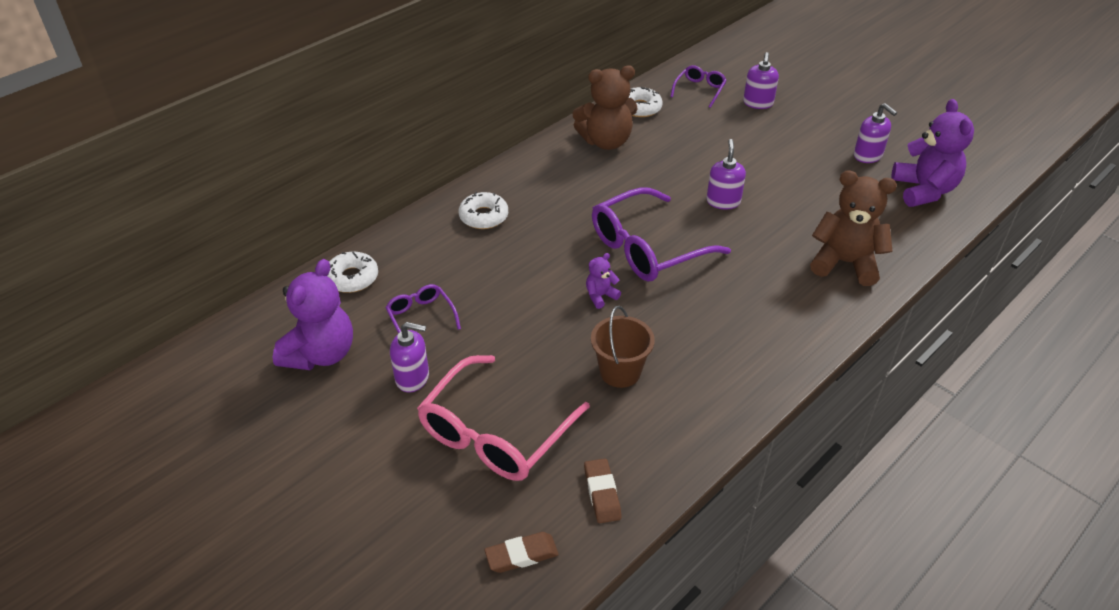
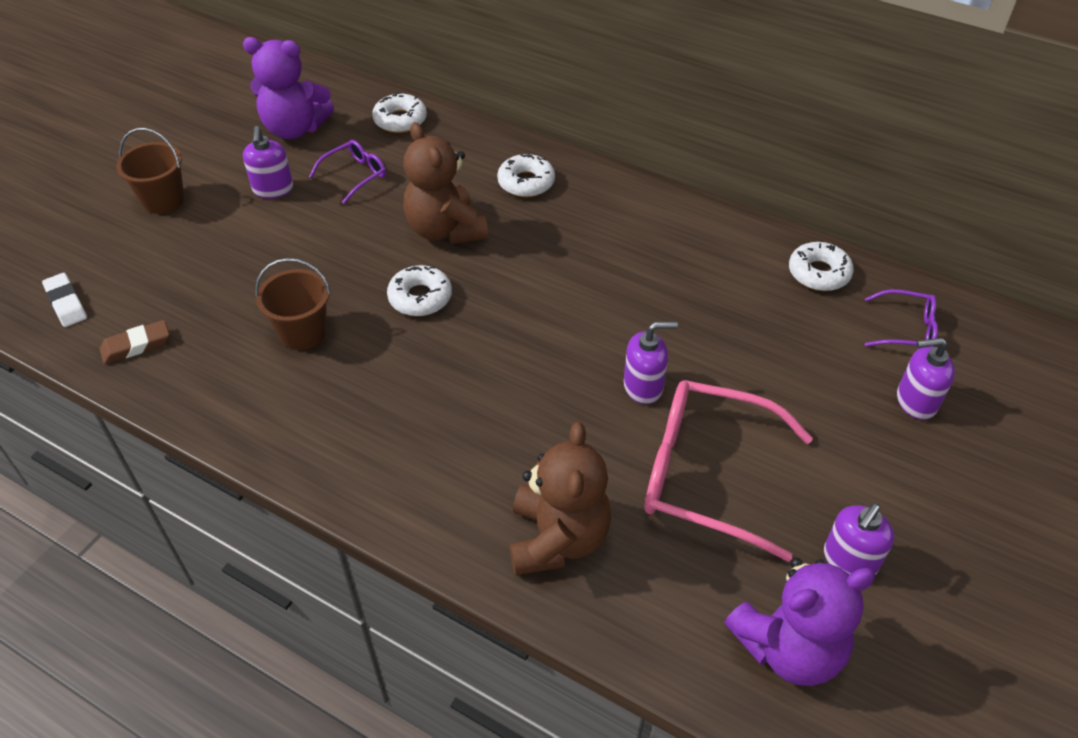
camera: 75 degrees right, 5 degrees up
(387, 468) = (163, 200): none -> brown bucket
(495, 433) = (208, 257): pink glasses -> pink glasses (706, 475)
(521, 555) = (66, 303): brown eraser -> white eraser
(600, 296) = (420, 297): purple teddy bear -> white donut
(606, 141) = (720, 253): brown teddy bear -> brown teddy bear (445, 230)
(647, 248) = (518, 324): purple glasses -> none

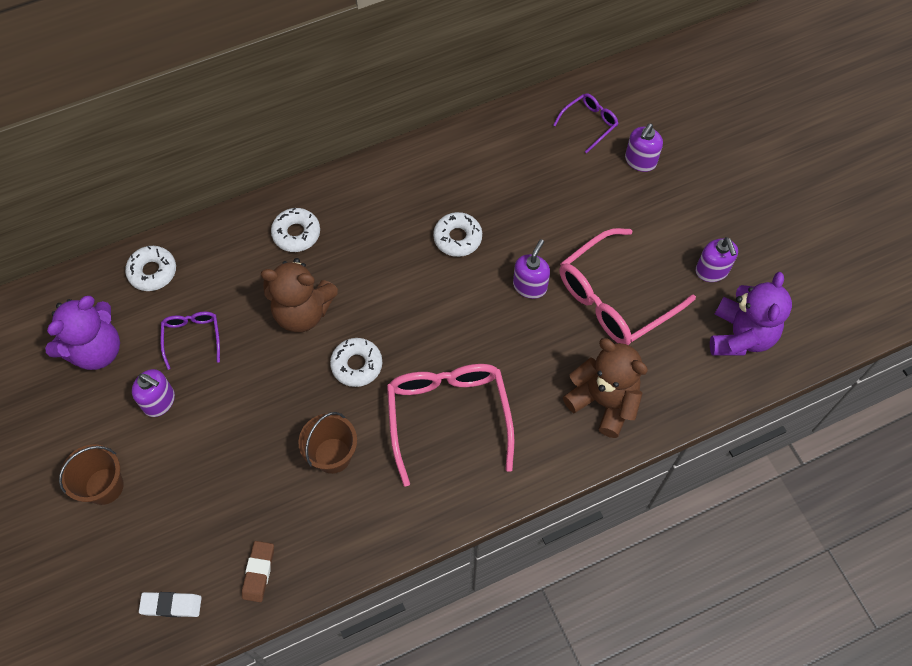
camera: 55 degrees left, 15 degrees up
(419, 401) = (448, 416): none -> pink glasses
(818, 273) = (514, 131): white donut -> white donut (457, 238)

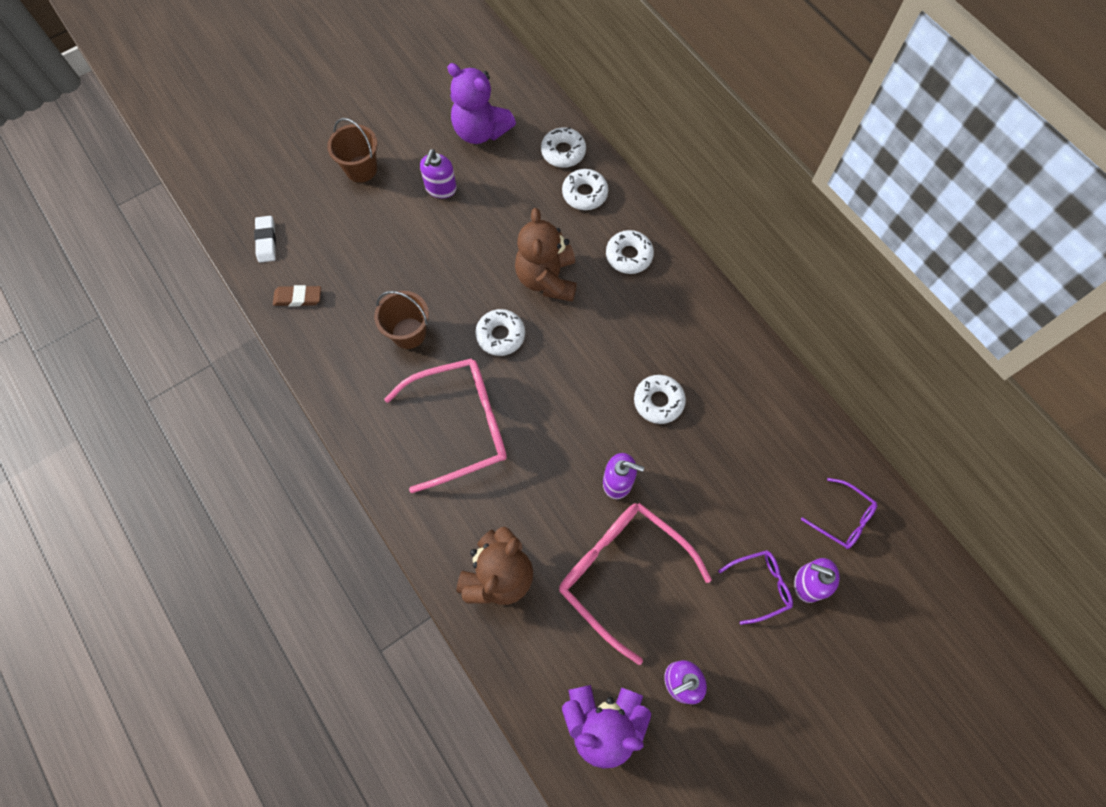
camera: 80 degrees right, 5 degrees up
(192, 337) = (505, 197): purple glasses -> purple glasses (760, 585)
(211, 260) = (584, 193): none -> white donut

